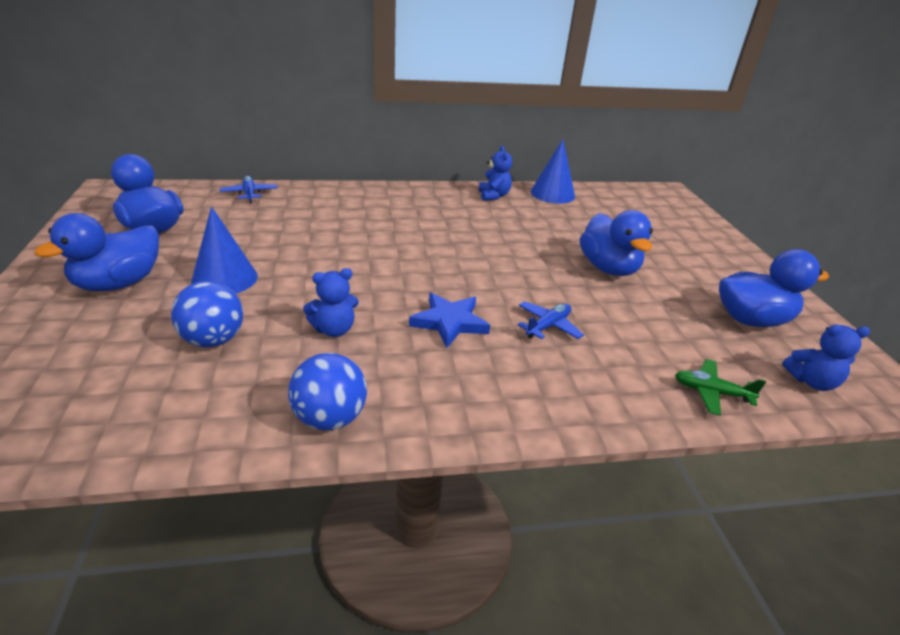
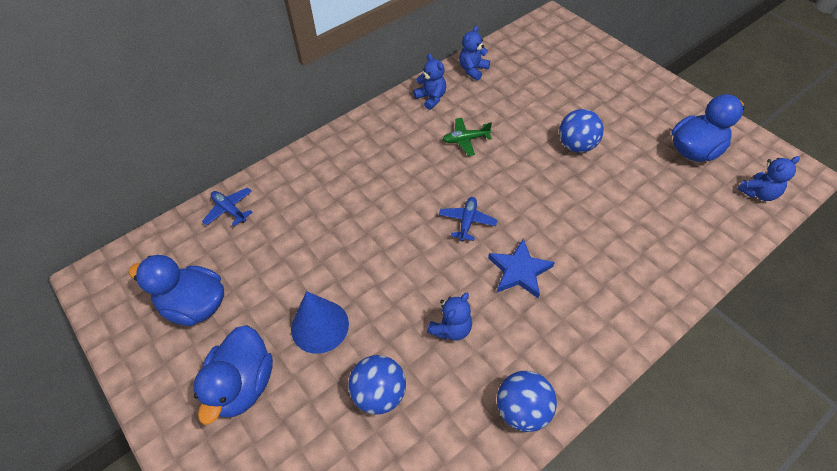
camera: 25 degrees left, 20 degrees up
(548, 326) = (583, 235): blue plane -> blue plane (467, 222)
(552, 194) = (473, 70): blue cone -> blue teddy bear
(608, 268) = (576, 145): blue duck -> blue ball
(711, 392) = (713, 238): green plane -> green plane (465, 140)

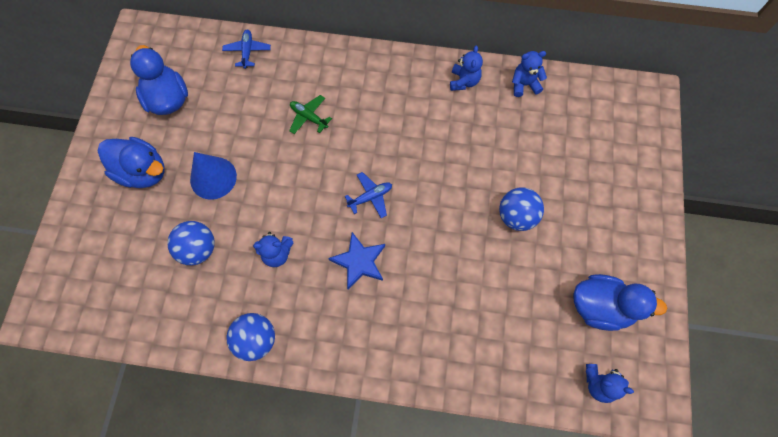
camera: 45 degrees right, 15 degrees up
(243, 385) = (143, 172): blue duck -> blue duck turned 120 degrees counterclockwise
(465, 140) = (445, 137): green plane -> green plane (309, 117)

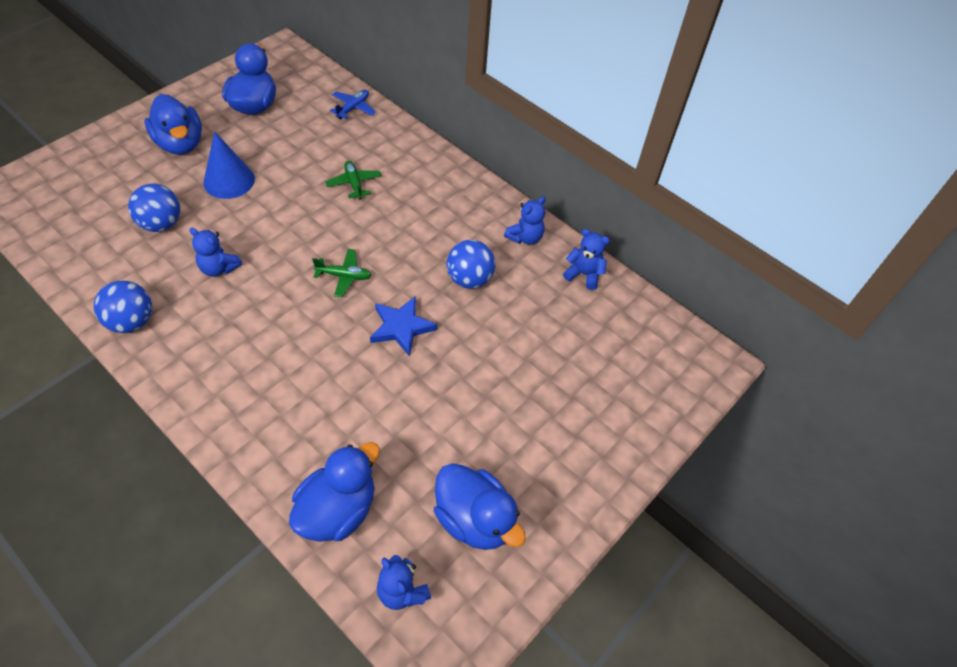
camera: 30 degrees right, 15 degrees down
(359, 262) = (281, 320): blue star -> blue star (401, 327)
(370, 197) = (344, 276): blue plane -> green plane
(516, 216) = (466, 379): blue ball -> blue ball (469, 279)
(517, 364) = (337, 510): none -> blue duck

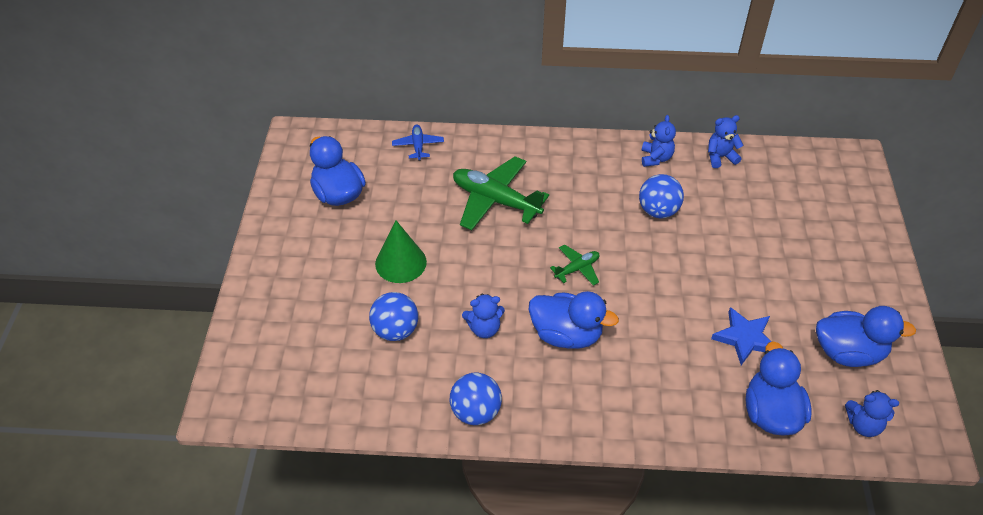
camera: 35 degrees left, 5 degrees down
(180, 144) = (321, 262): blue duck -> blue duck (566, 335)
(229, 180) = (400, 262): blue cone -> green cone
(354, 183) = (495, 200): green plane -> green plane, size x1.98
(401, 327) = (658, 274): blue star -> blue star (745, 338)

